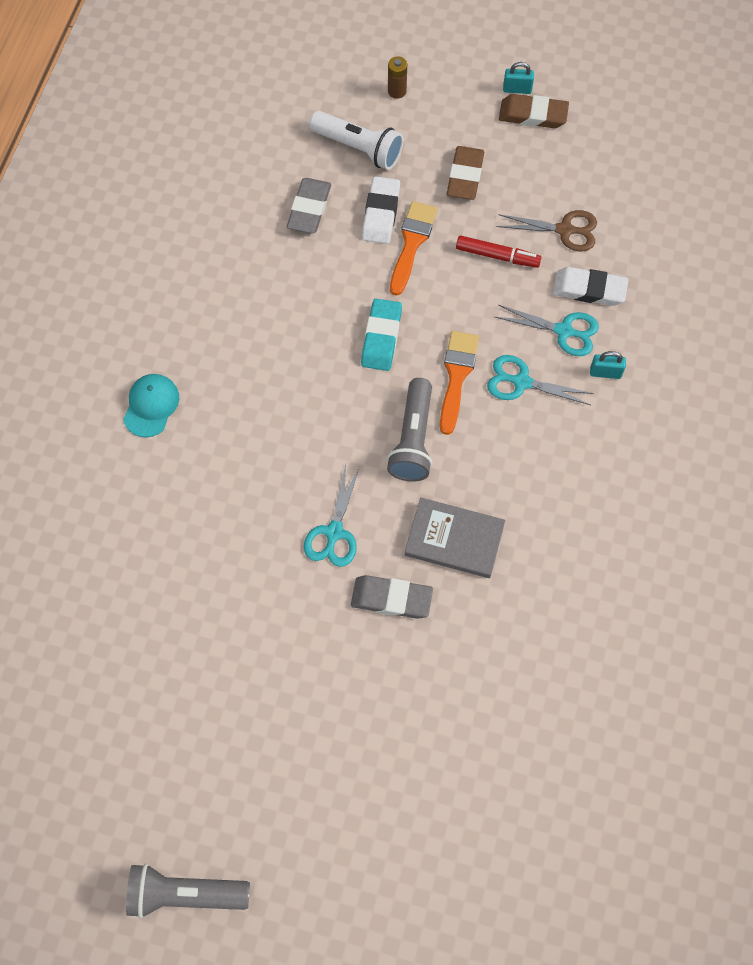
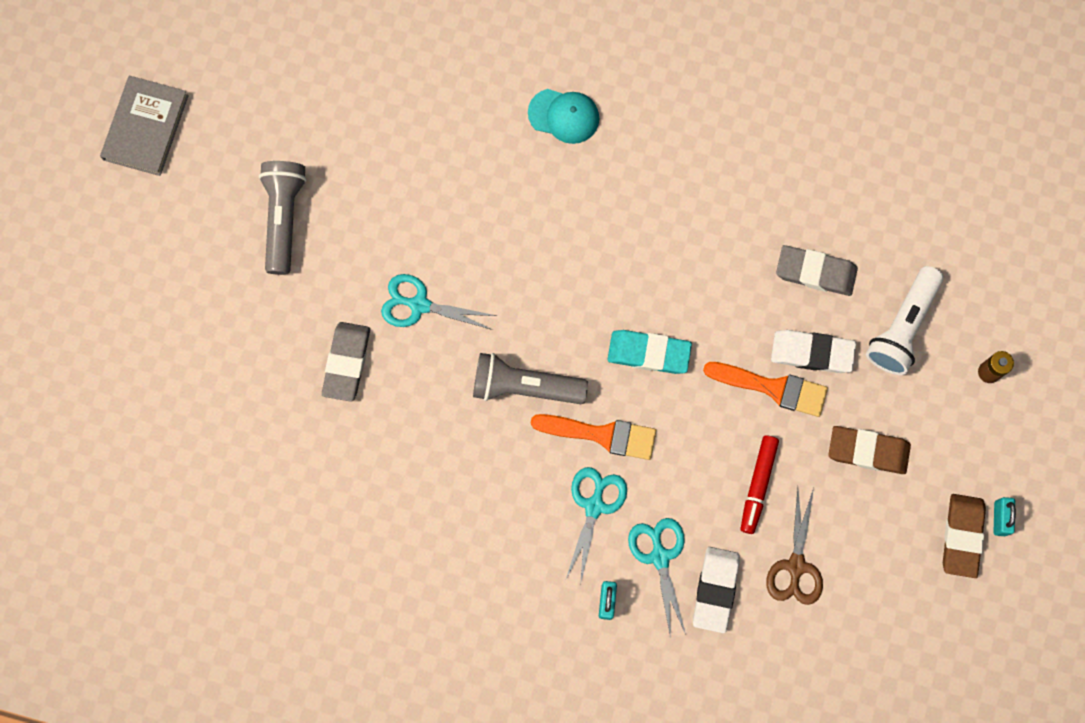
camera: 90 degrees right, 10 degrees up
(185, 894) = (72, 177): grey flashlight -> grey flashlight (283, 218)
(454, 539) = (409, 427): grey book -> grey book (145, 127)
(563, 331) = (660, 557): turquoise scissors -> turquoise scissors turned 150 degrees clockwise

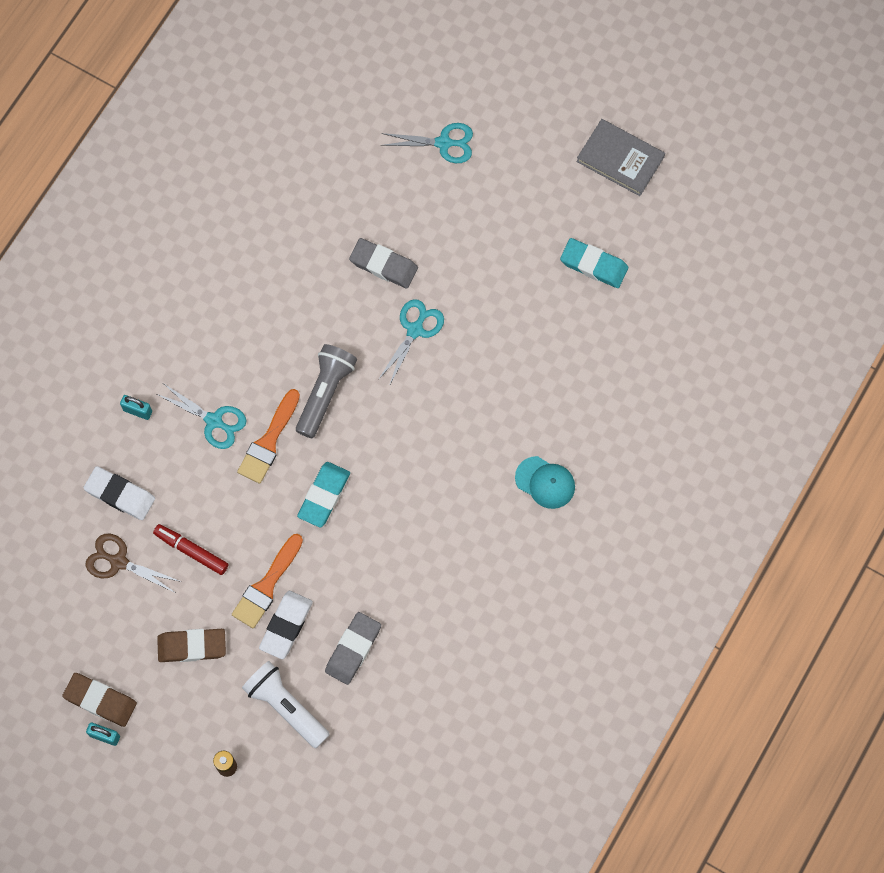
camera: 105 degrees right, 5 degrees down
(283, 218) = (516, 245): grey flashlight -> none
(287, 125) = (593, 265): none -> turquoise eraser
(564, 116) = (545, 482): turquoise cap -> turquoise cap turned 90 degrees counterclockwise
(660, 557) = (159, 460): turquoise scissors -> turquoise scissors (443, 143)
(868, 451) = (192, 646): brown eraser -> brown eraser turned 60 degrees clockwise

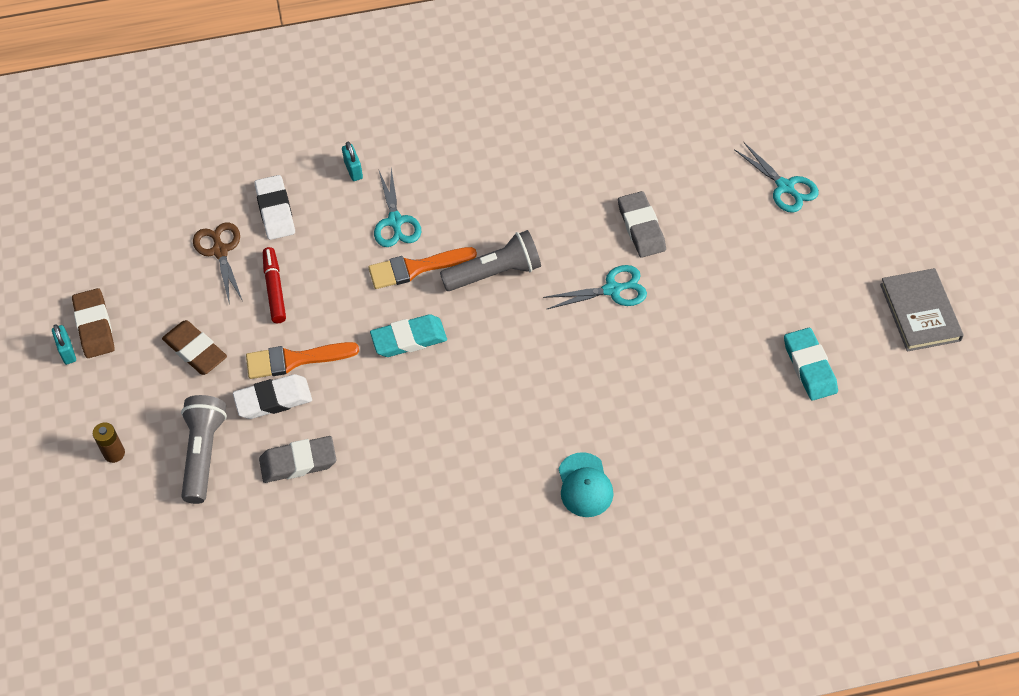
camera: 50 degrees right, 15 degrees down
(285, 706) = (203, 454): white flashlight -> grey flashlight

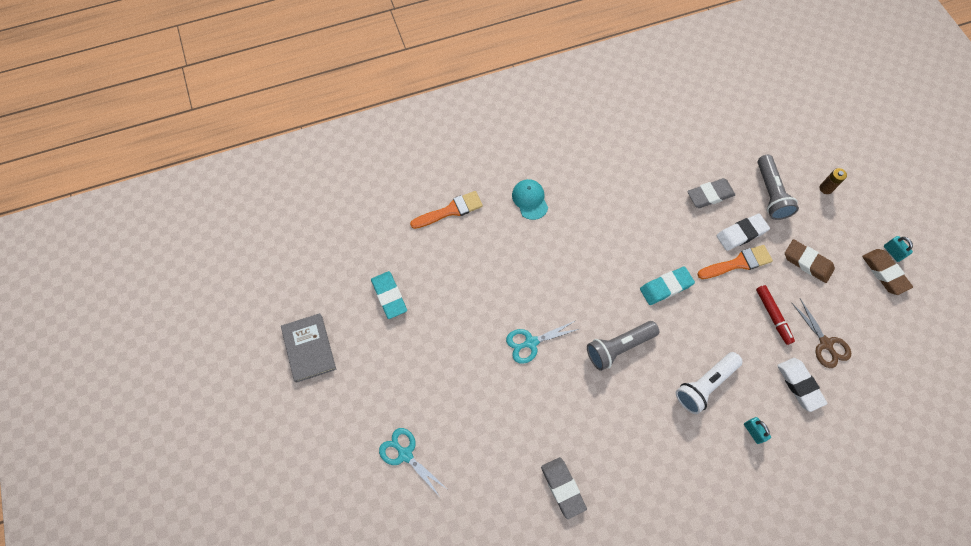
camera: 170 degrees right, 10 degrees up
(395, 221) = (705, 385): turquoise scissors -> white flashlight
(415, 268) = (677, 345): orange brush -> orange brush (450, 210)
(641, 228) = (516, 401): grey eraser -> grey eraser (563, 488)

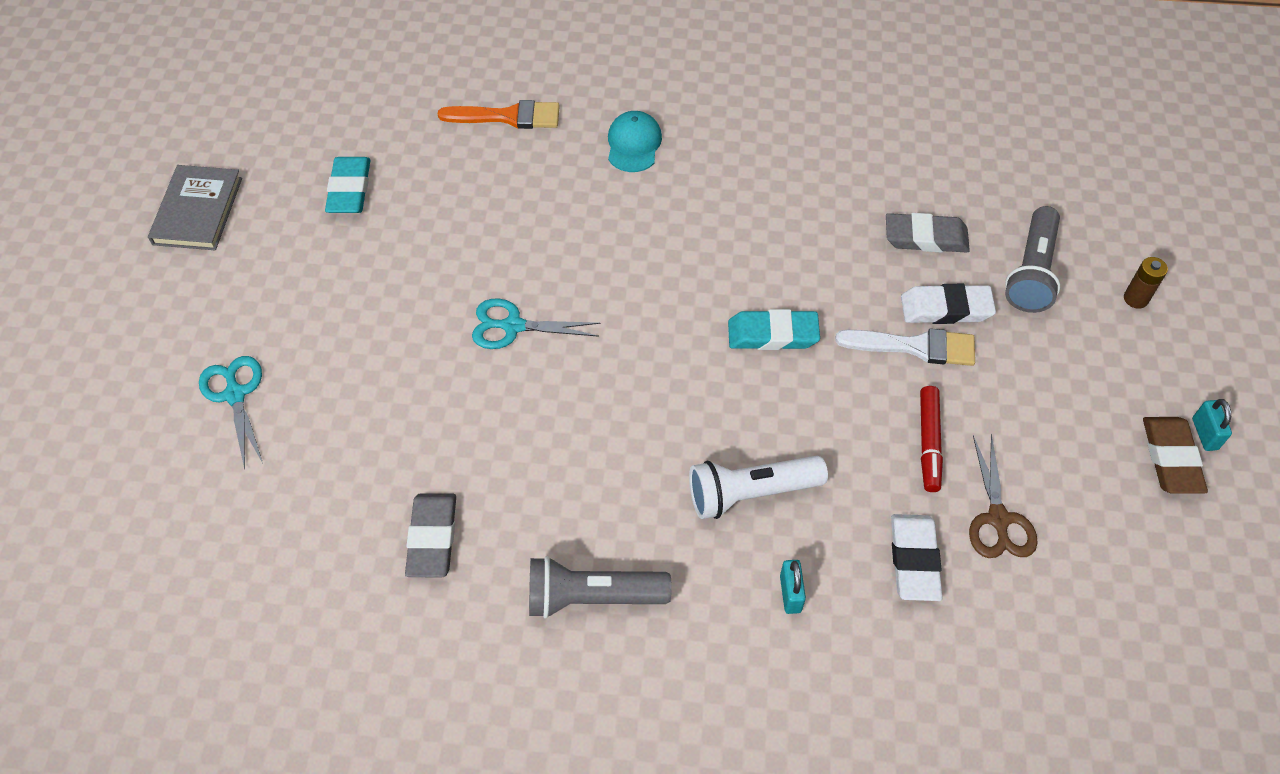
camera: 25 degrees right, 10 degrees down
(618, 347) = (644, 386): grey flashlight -> grey flashlight (592, 597)
(738, 263) = (915, 346): orange brush -> white brush
(807, 262) = (1037, 391): brown eraser -> none

